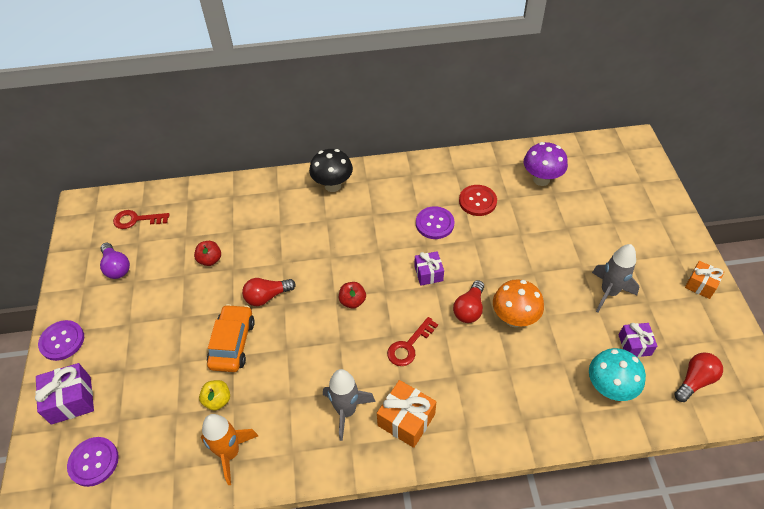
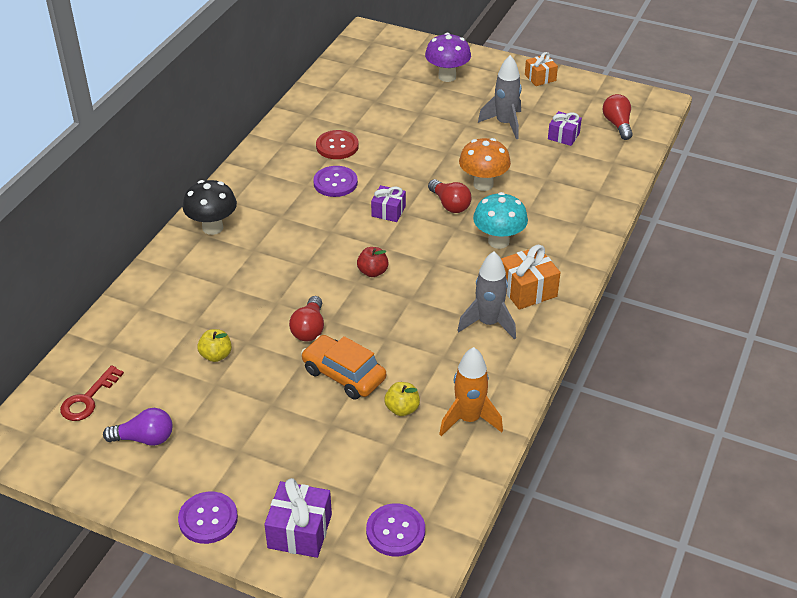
camera: 60 degrees left, 10 degrees down
(210, 260) = (216, 355): red apple -> yellow apple
(409, 346) = (455, 257): red key -> none
(541, 179) = (352, 100): purple mushroom -> purple mushroom (447, 76)
(609, 388) = (589, 167): turquoise mushroom -> turquoise mushroom (498, 241)

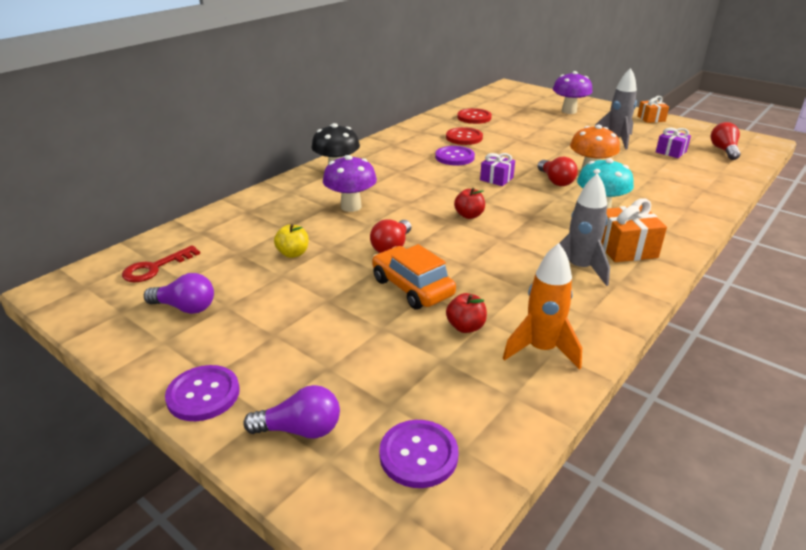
camera: 15 degrees right, 10 degrees down
(248, 280) = (351, 206): none -> purple mushroom
(300, 531) = (300, 429): purple gift -> purple light bulb
(339, 106) = (474, 117): none -> red button
(402, 409) = (465, 327): yellow apple -> red apple

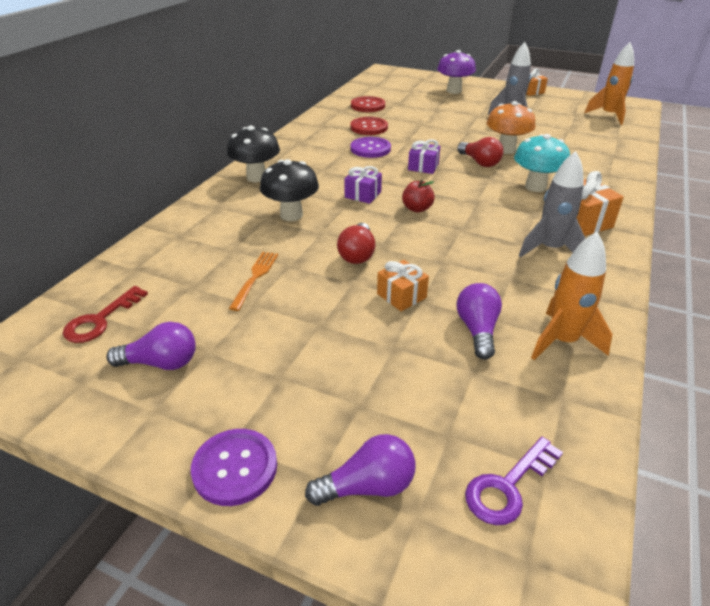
camera: 15 degrees left, 5 degrees up
(293, 253) = (255, 277): yellow apple -> orange fork
(351, 206) = (291, 215): purple mushroom -> black mushroom
(412, 287) = (401, 296): orange car -> orange gift
(418, 455) = (507, 486): purple button -> purple key
(465, 327) = (477, 330): red apple -> purple light bulb
(671, 152) = (565, 122): purple gift -> purple gift (363, 195)
(724, 150) = (609, 115): red light bulb -> orange rocket

